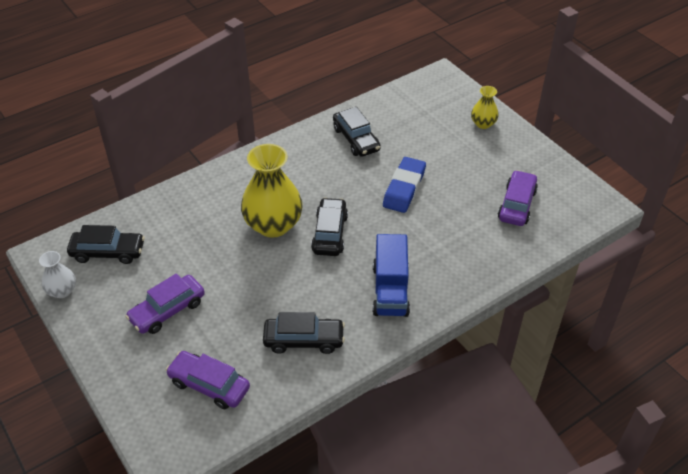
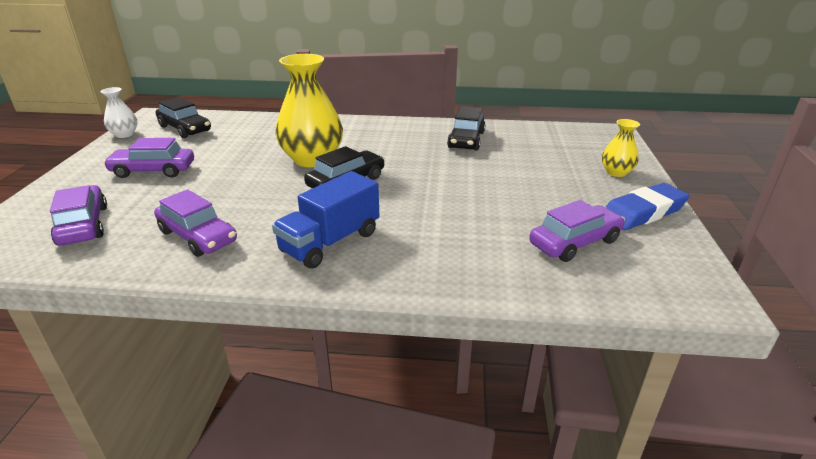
camera: 40 degrees right, 15 degrees down
(304, 340) = (197, 236): black car -> purple car
(404, 188) = (462, 182): blue eraser -> blue eraser (643, 212)

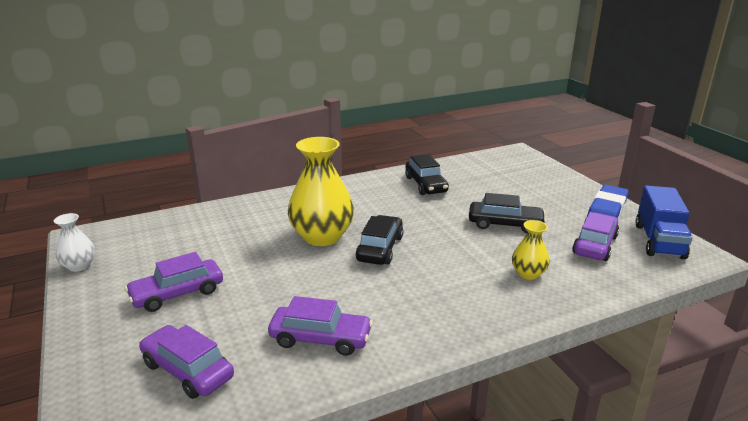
camera: 30 degrees left, 5 degrees down
(185, 129) = (144, 241): black car -> black car (505, 224)
(330, 242) = (437, 303): blue truck -> blue truck (658, 241)
(616, 172) = (558, 184): yellow vase -> yellow vase (528, 274)

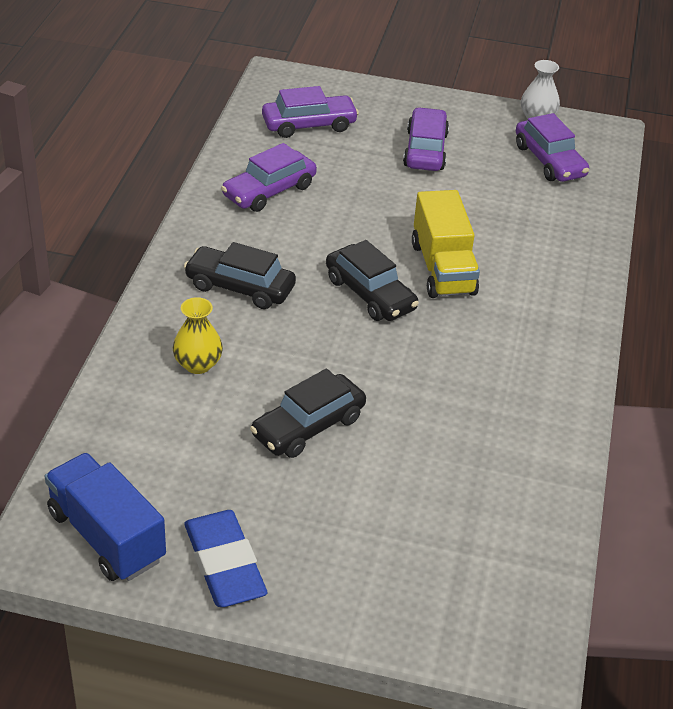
camera: 125 degrees right, 15 degrees up
(322, 236) = (443, 268): yellow vase -> yellow truck
(425, 185) = (499, 432): black car -> black car (240, 287)
(595, 245) = (174, 466): purple car -> purple car (549, 161)

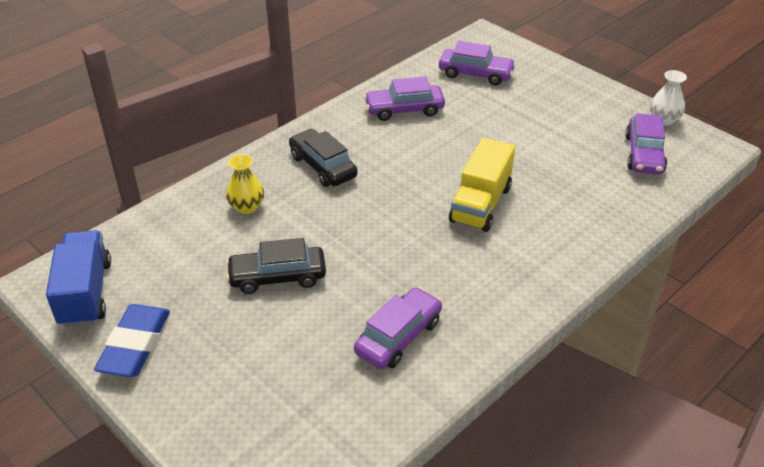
camera: 35 degrees right, 0 degrees up
(370, 294) = (408, 203): black car -> none
(425, 150) = (548, 116): purple car -> purple car (398, 337)

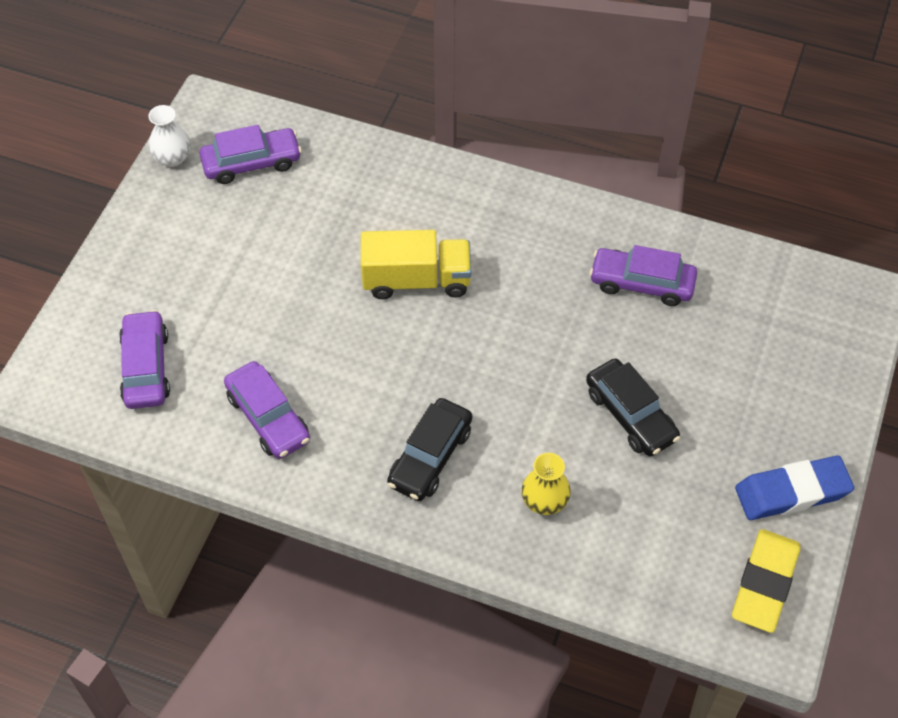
camera: 115 degrees left, 15 degrees up
(85, 293) = (764, 584): blue truck -> yellow eraser

